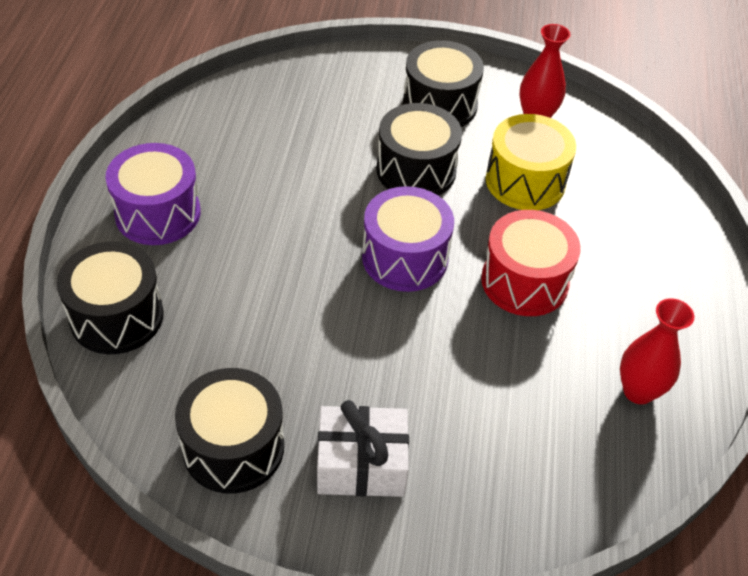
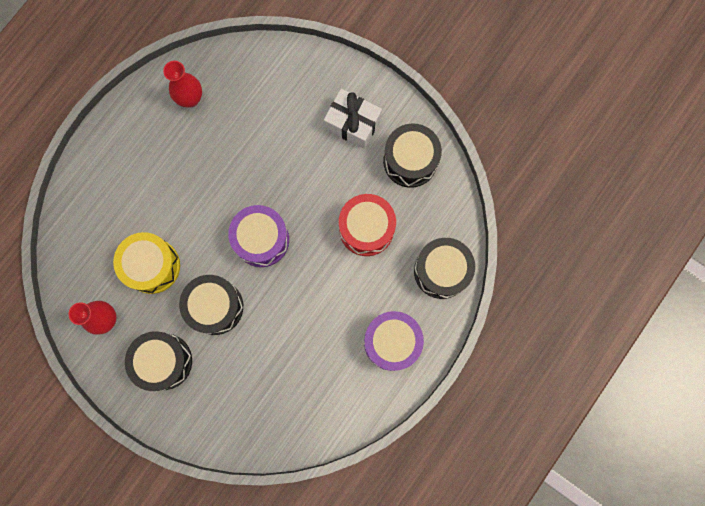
camera: 150 degrees left, 30 degrees up
(524, 281) = (203, 192): red drum -> red drum (366, 229)

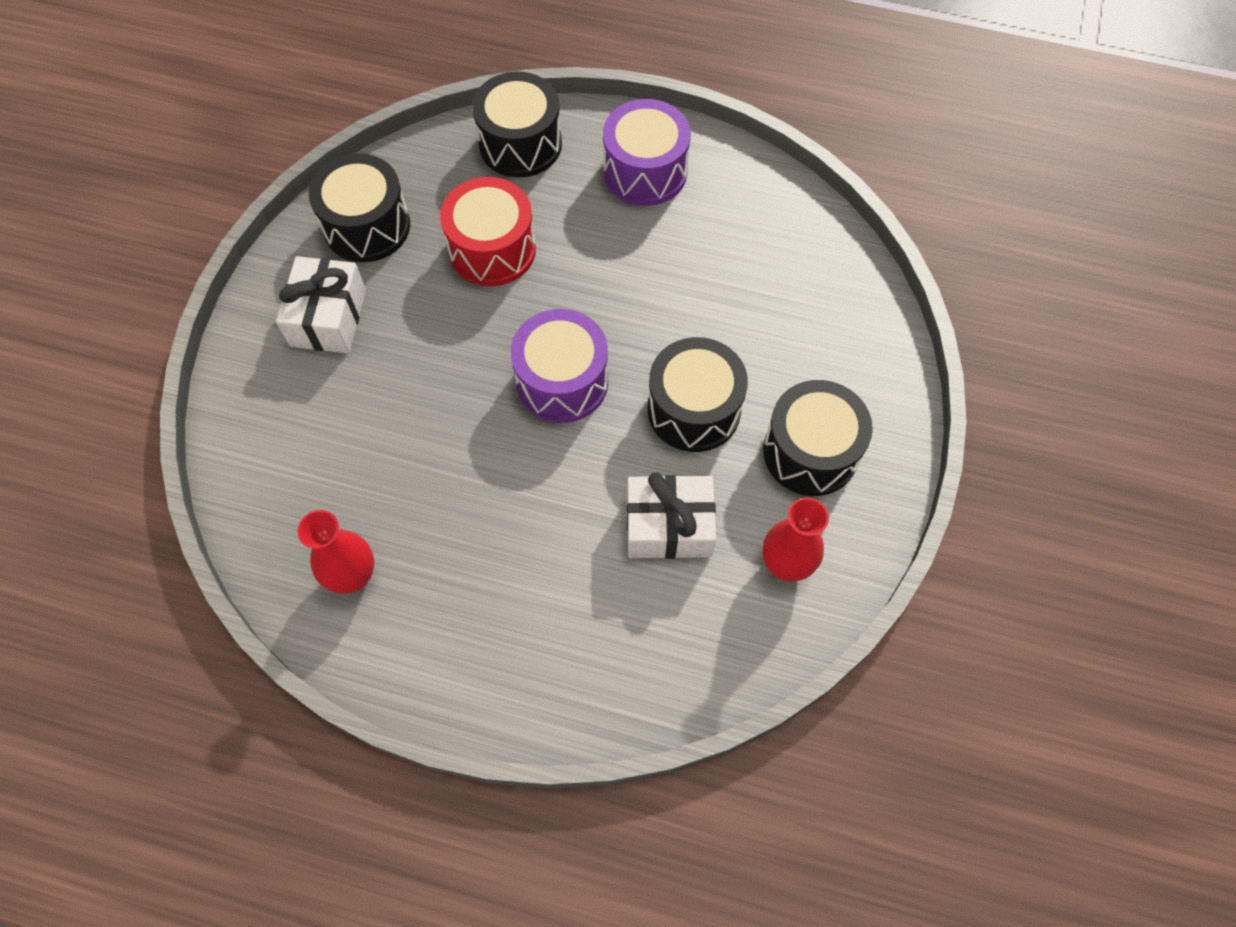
camera: 110 degrees left, 15 degrees down
(152, 266) = (669, 527): yellow drum -> white gift

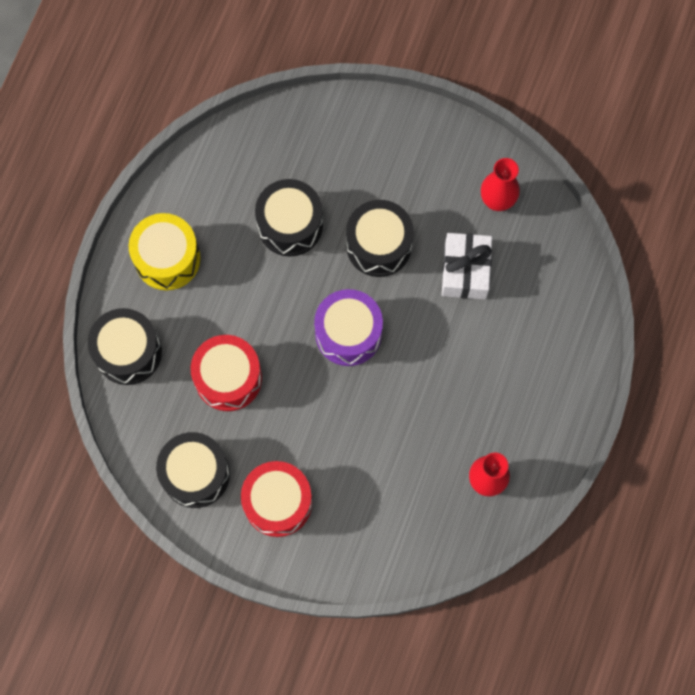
camera: 85 degrees left, 10 degrees up
(328, 318) = (278, 502): white gift -> red drum
(645, 171) = (167, 258): purple drum -> yellow drum
(810, 452) = (417, 173): black drum -> black drum (290, 225)

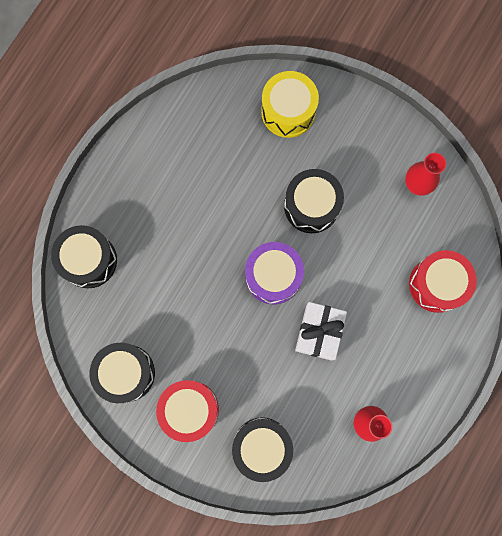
camera: 10 degrees right, 5 degrees up
(167, 258) = (135, 187): yellow drum -> yellow drum (288, 111)
(228, 378) = (167, 297): red drum -> red drum (437, 284)
(290, 225) = (241, 176): black drum -> black drum (262, 447)
(465, 271) = (380, 240): white gift -> white gift (319, 332)

